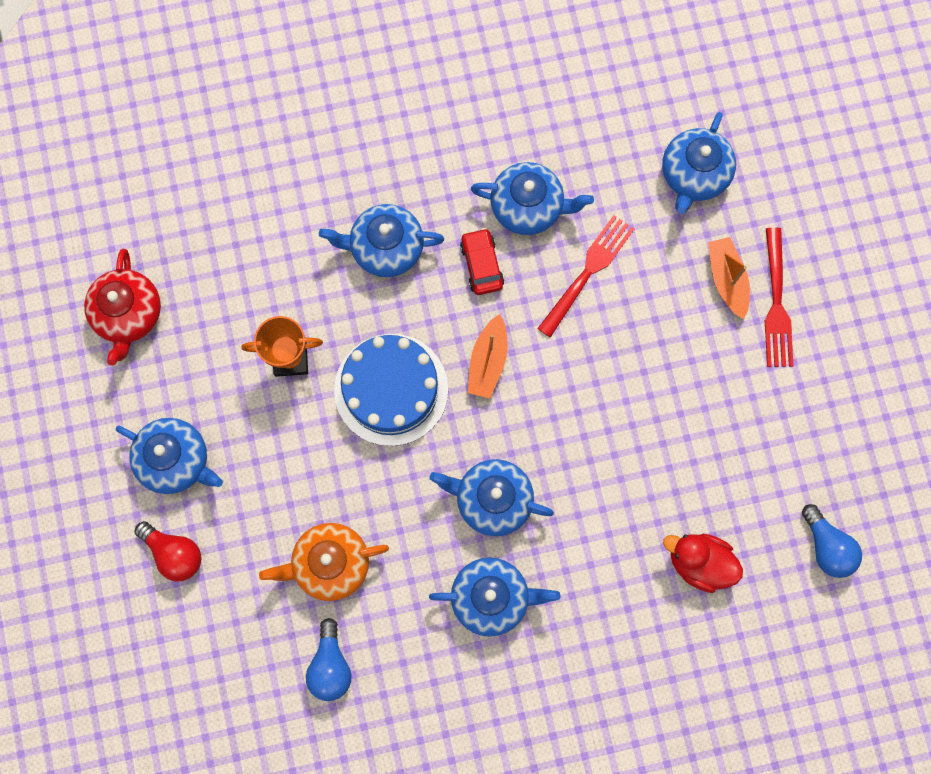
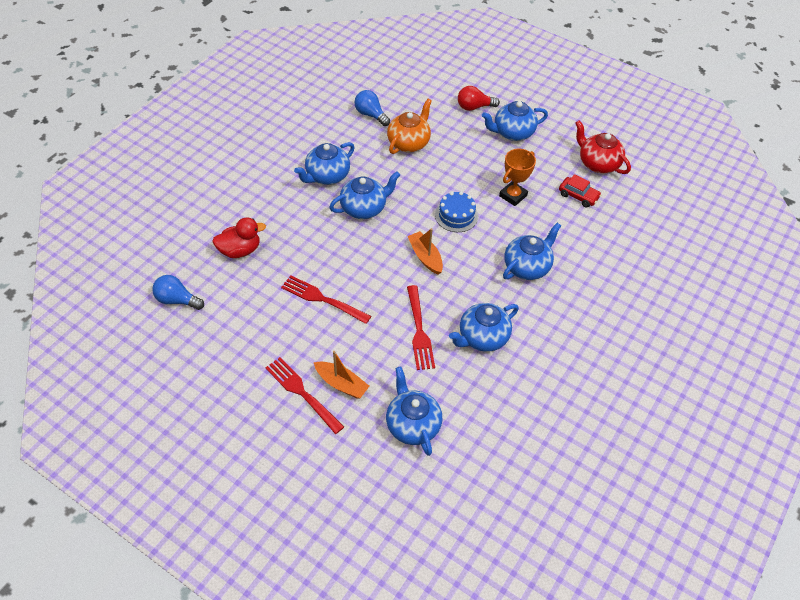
camera: 135 degrees right, 25 degrees down
(391, 389) = (456, 215): blue cake -> blue cake, size x0.61
(481, 265) = (474, 294): red car -> red car (578, 196)
(658, 403) = (323, 299): none -> red fork

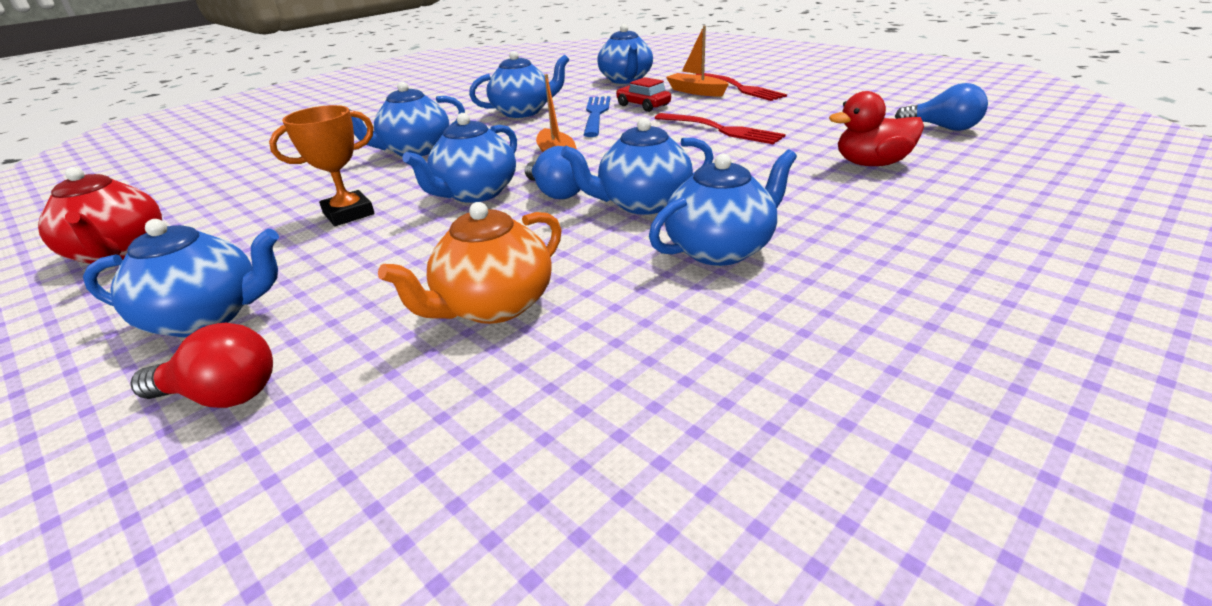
camera: 165 degrees left, 20 degrees down
(370, 115) = (573, 390): blue light bulb -> blue light bulb (556, 193)
(419, 330) = (596, 114): red fork -> blue fork
(456, 215) = (475, 193): blue cake -> blue teapot
(578, 196) = (234, 211): red car -> red car (643, 105)

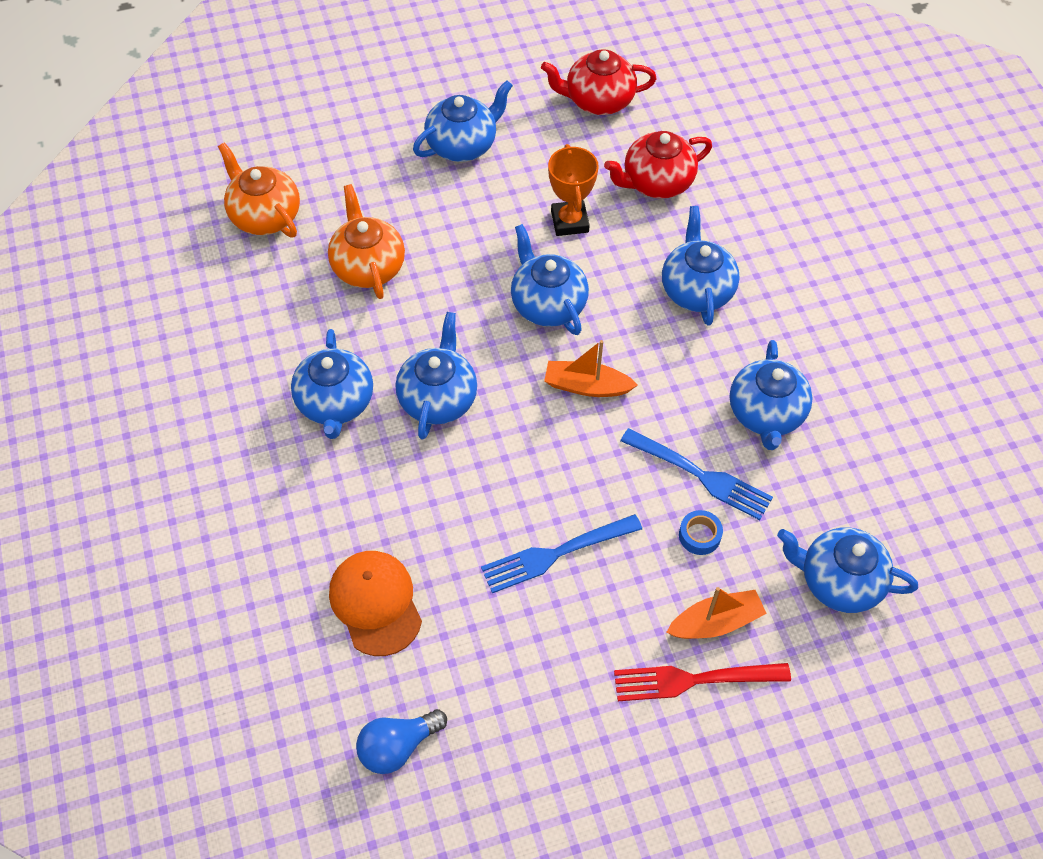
camera: 115 degrees right, 25 degrees up
(208, 317) = (463, 145): blue teapot -> blue teapot turned 150 degrees counterclockwise
(222, 395) = (375, 150): red light bulb -> none
(275, 193) = (656, 182): none -> red teapot
(439, 464) = (264, 216): none -> orange teapot
(556, 193) = (505, 354): blue light bulb -> none
(643, 105) = (699, 535): red car -> blue tape
(720, 129) = (557, 553): red fork -> blue fork
(871, 164) = (375, 603): red duck -> orange cap

